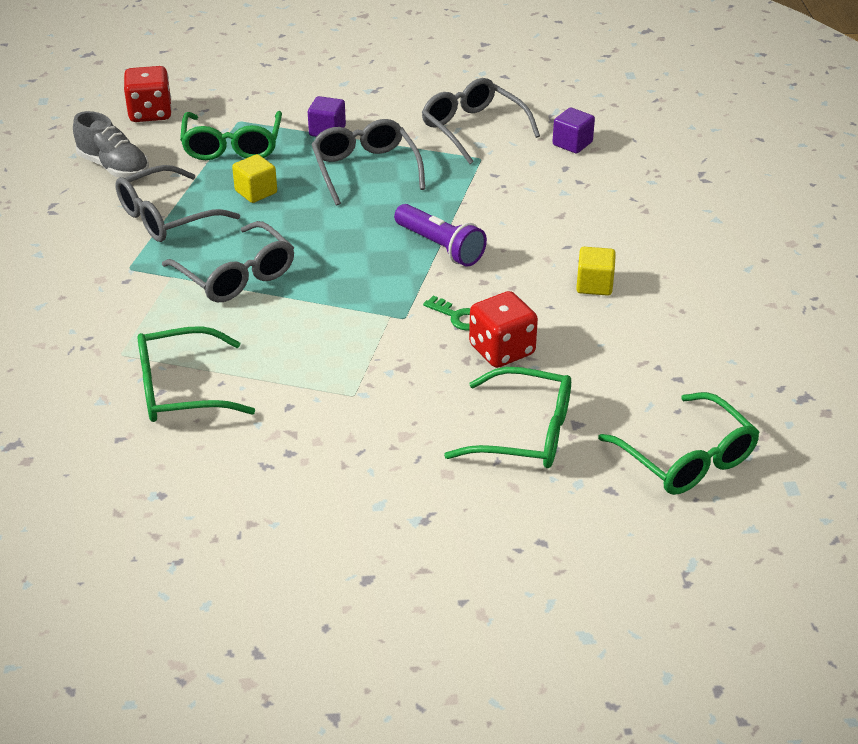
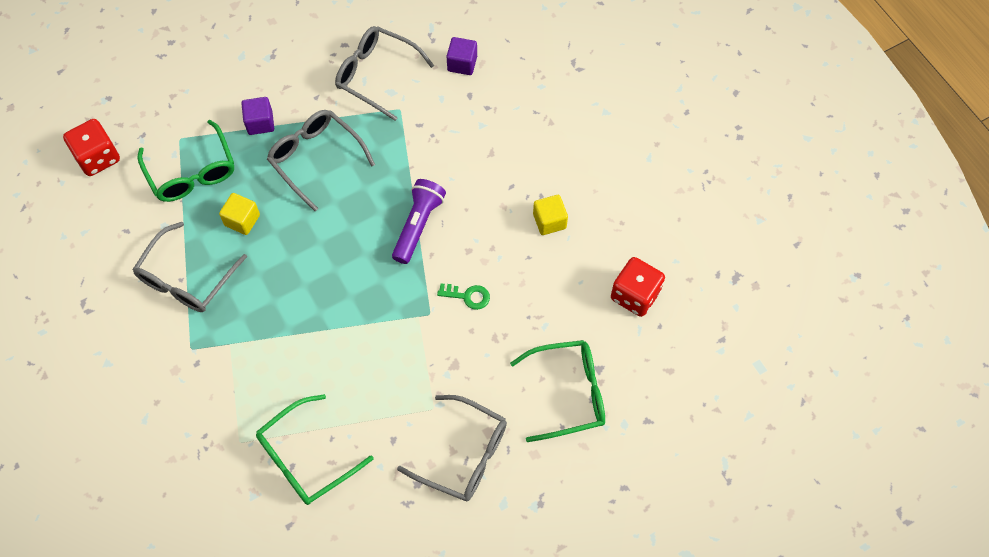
camera: 25 degrees left, 25 degrees up
(114, 167) = (107, 237): grey shoe -> none
(236, 275) = (280, 321): grey glasses -> grey glasses (464, 454)
(440, 247) = (418, 225): purple flashlight -> purple flashlight turned 90 degrees counterclockwise
(502, 350) = (515, 317): red dice -> red dice (635, 295)
(687, 459) = (684, 370): green glasses -> none

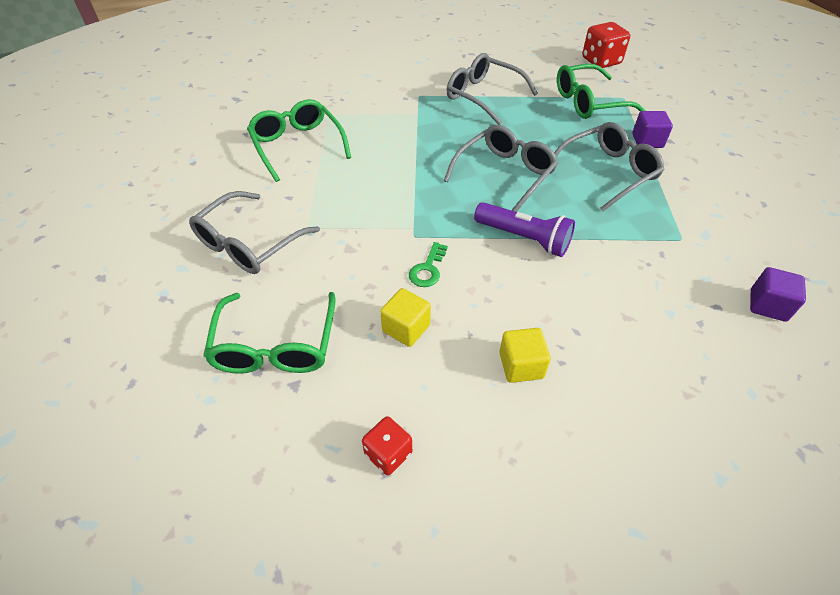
camera: 100 degrees right, 15 degrees down
(242, 220) = (538, 125): yellow cube -> yellow cube (406, 328)
(376, 75) = (727, 225): grey glasses -> grey glasses (505, 174)
(635, 295) = (388, 453): red dice -> red dice, size x0.62

